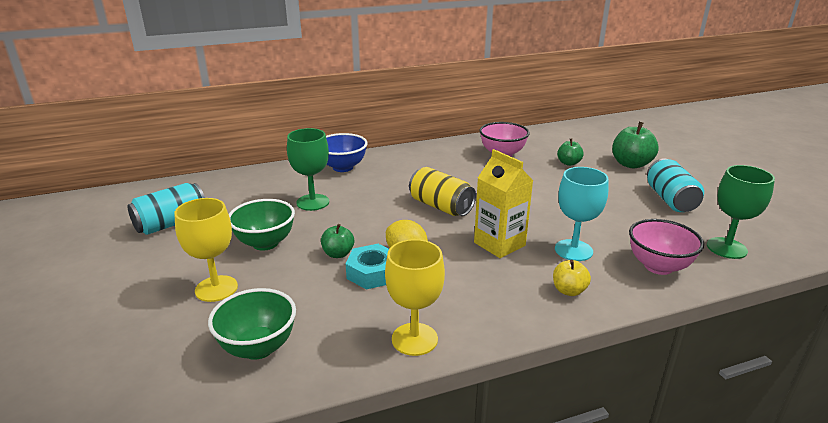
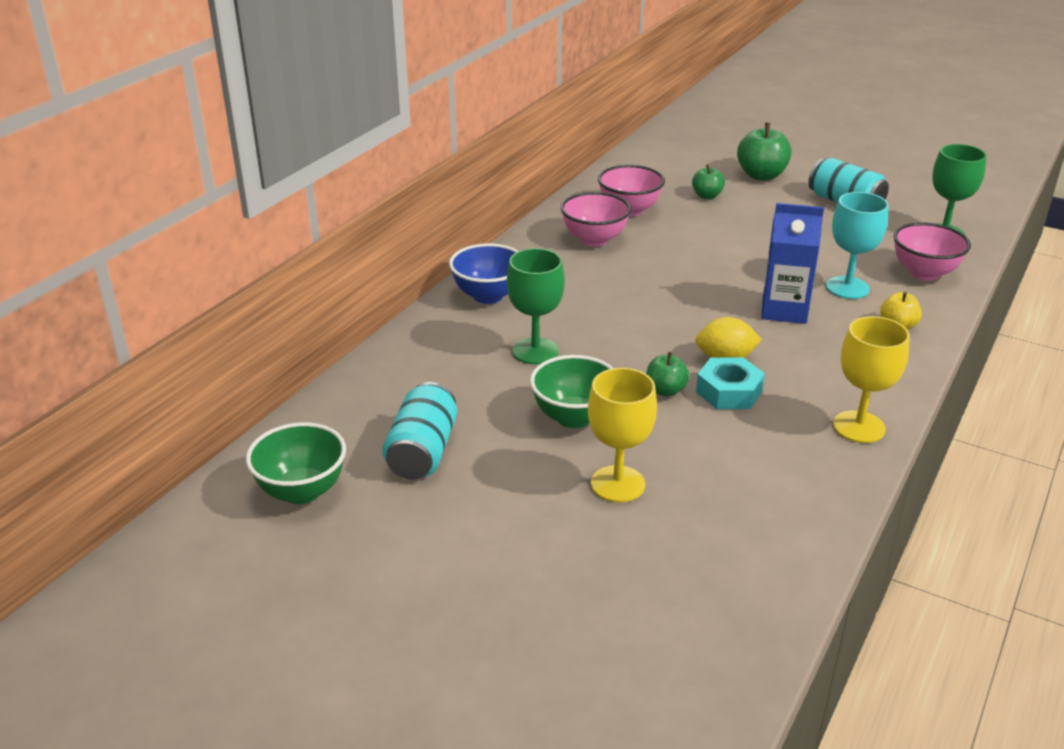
camera: 40 degrees left, 5 degrees up
(258, 347) = (757, 506): green bowl -> green bowl (302, 491)
(441, 206) = (671, 296): yellow can -> none
(452, 162) = (594, 240): none -> pink bowl
(499, 244) = (784, 310): yellow carton -> blue carton

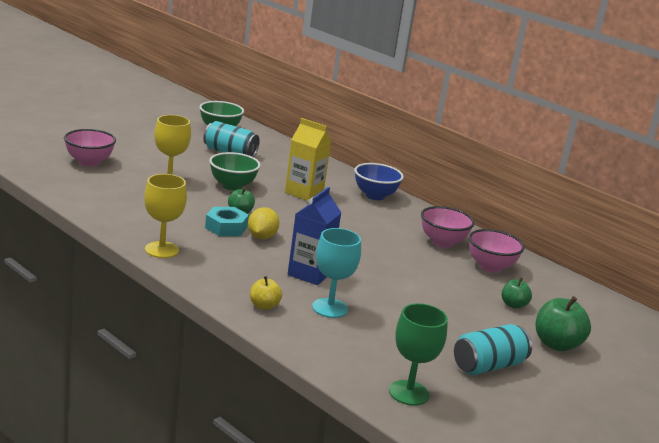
camera: 100 degrees right, 10 degrees down
(535, 351) = (304, 193): green goblet -> yellow carton
(924, 273) = (338, 350): pink bowl -> pink bowl (89, 162)

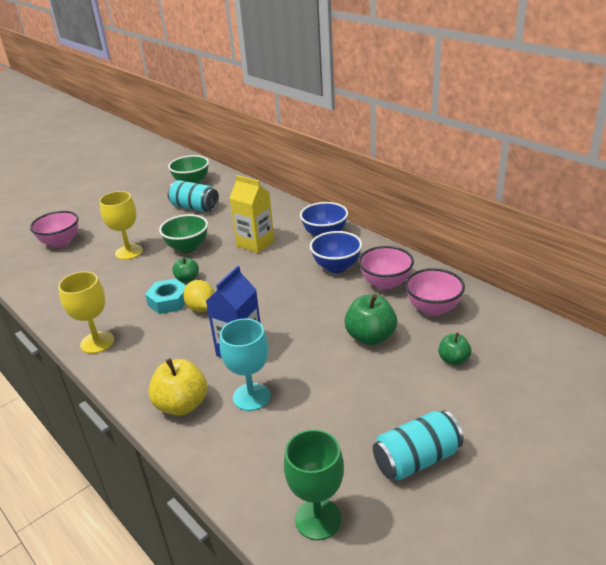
camera: 10 degrees right, 10 degrees up
(261, 237) = (201, 308): yellow lemon -> yellow lemon turned 45 degrees counterclockwise
(264, 306) = (182, 405): yellow apple -> yellow apple, size x1.70
(392, 223) = (336, 267): none -> blue bowl
(556, 344) = (499, 412): green apple -> green apple (370, 337)

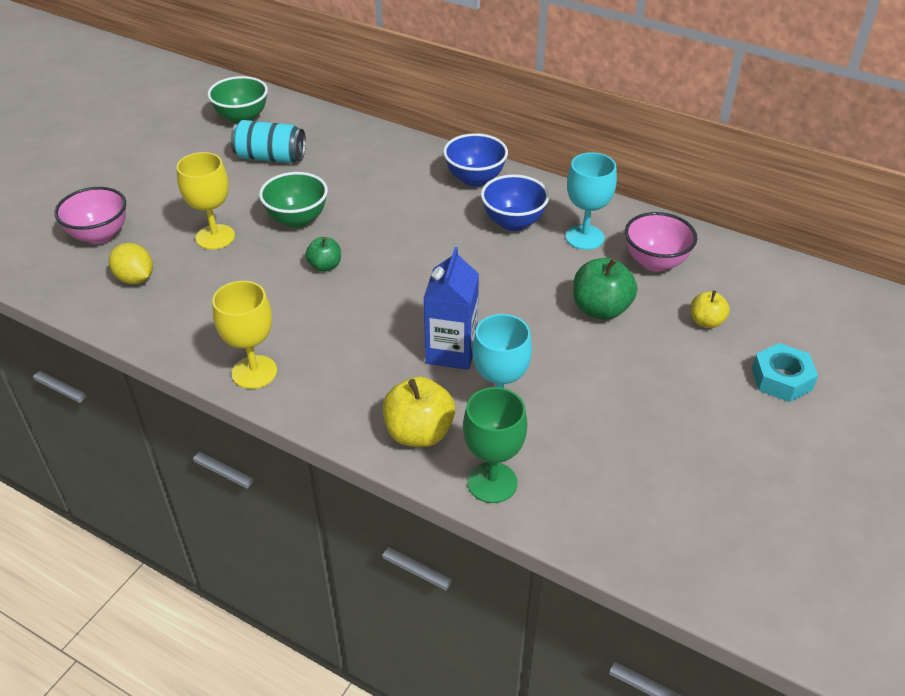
camera: 20 degrees left, 10 degrees up
(169, 301) = (318, 301): turquoise nut -> turquoise nut (781, 379)
(201, 308) = (368, 303): yellow lemon -> yellow lemon (135, 278)
(255, 243) = (389, 202): yellow carton -> none
(318, 519) = (648, 528): green goblet -> green goblet (492, 482)
(385, 284) = (584, 237): pink bowl -> turquoise goblet
(416, 459) = (719, 442): turquoise can -> none
(453, 360) = (706, 322): green apple -> yellow apple

